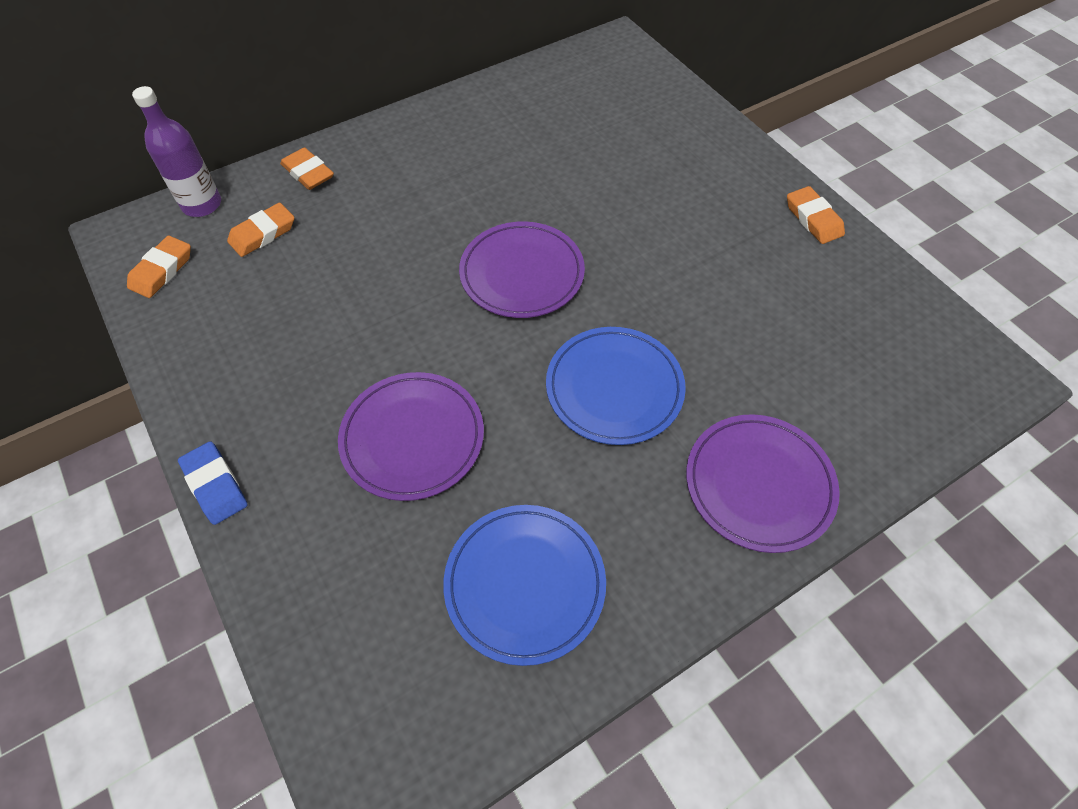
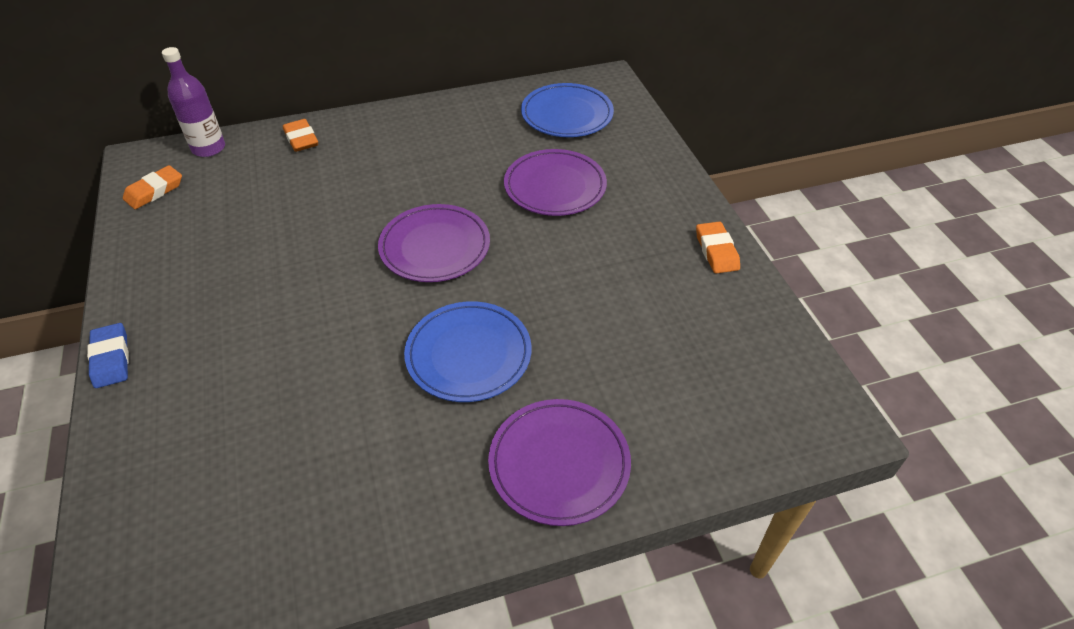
camera: 15 degrees right, 10 degrees down
(263, 234) = (243, 178): orange eraser -> none
(412, 438) = (281, 357): purple plate -> purple plate (555, 186)
(525, 584) = (314, 496): blue plate -> blue plate (567, 114)

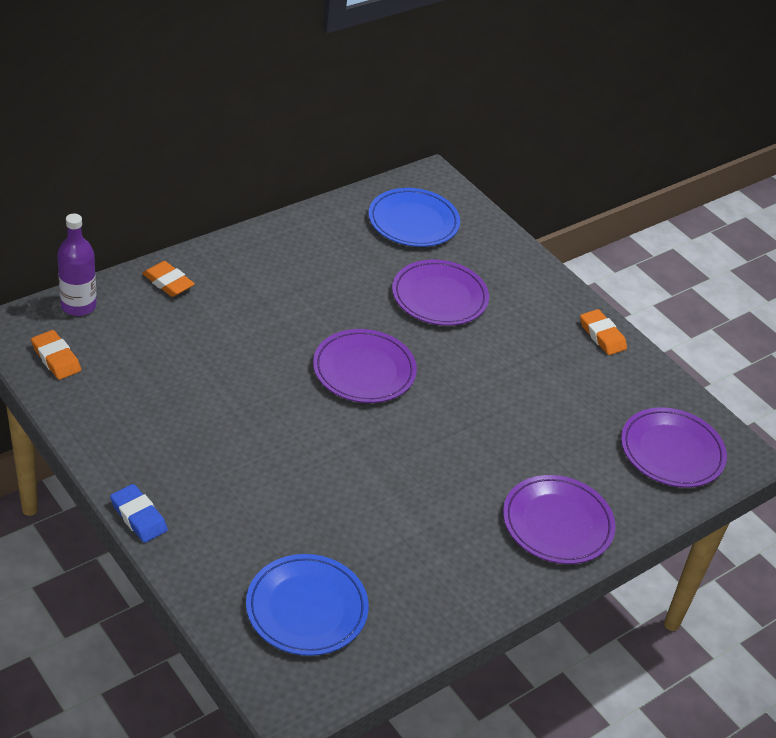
camera: 25 degrees left, 5 degrees down
(154, 191) = (56, 358): orange eraser -> orange eraser turned 60 degrees counterclockwise
(468, 354) = (445, 456): blue plate -> blue plate (306, 608)
(746, 400) = (671, 451): none -> purple plate

